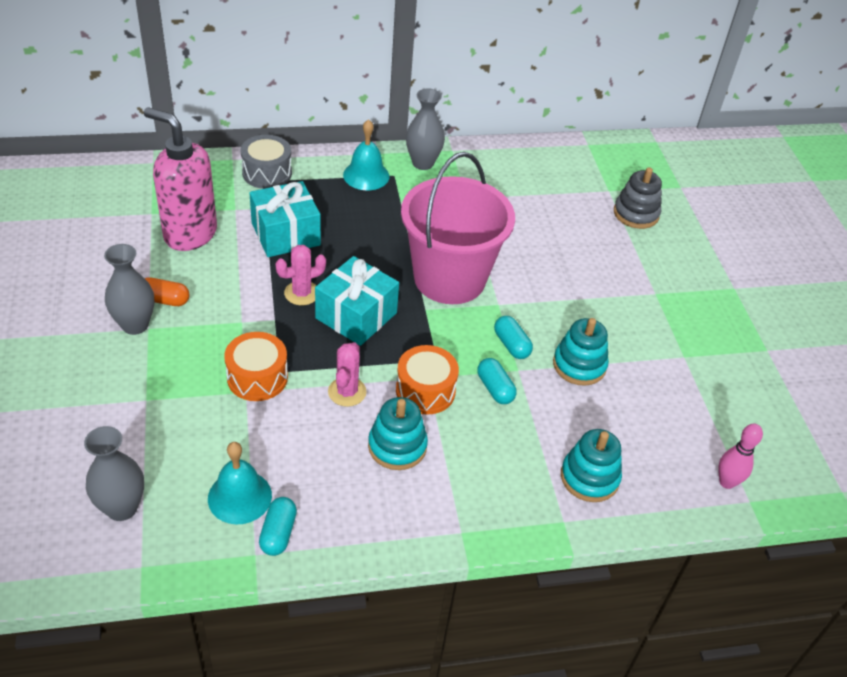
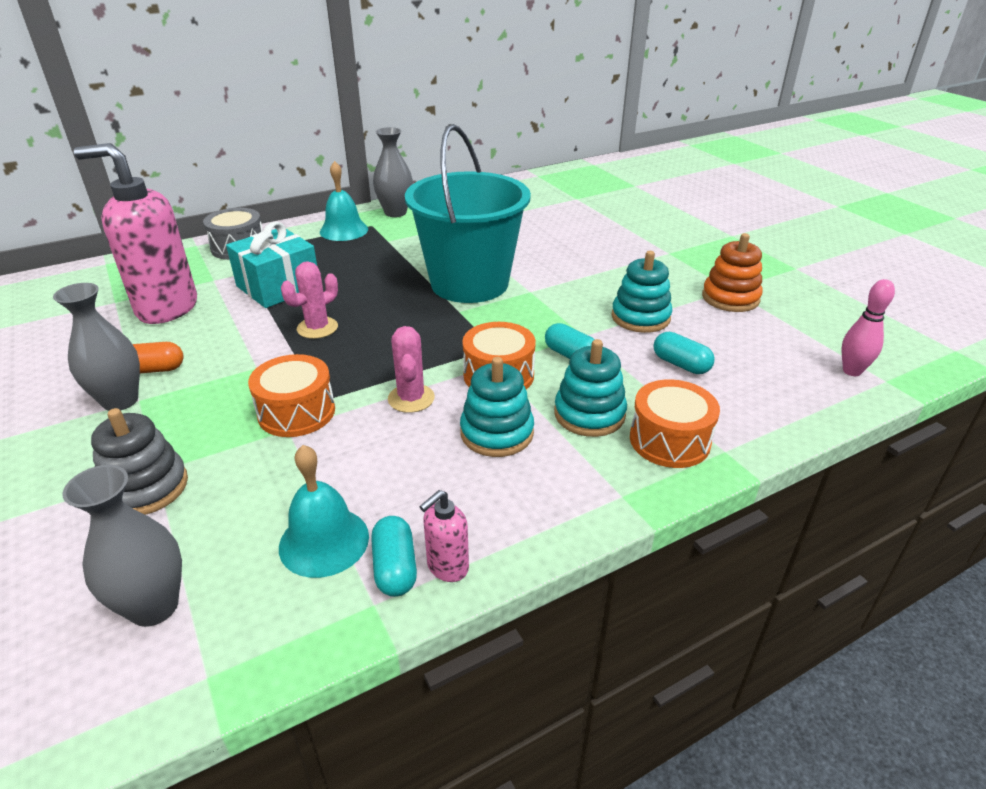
camera: 15 degrees left, 10 degrees down
(312, 545) = (447, 567): none -> pink soap dispenser
(356, 315) = (387, 332): turquoise gift -> none
(449, 278) = (469, 283): pink bucket -> turquoise bucket
(511, 345) = (564, 318): turquoise capsule -> turquoise capsule (681, 364)
(526, 497) = (669, 440): none -> orange drum
(589, 477) = (720, 404): turquoise stacking toy -> turquoise stacking toy (589, 414)
(636, 214) = (611, 207): grey stacking toy -> grey stacking toy (146, 488)
(676, 368) = (730, 298): none -> orange stacking toy

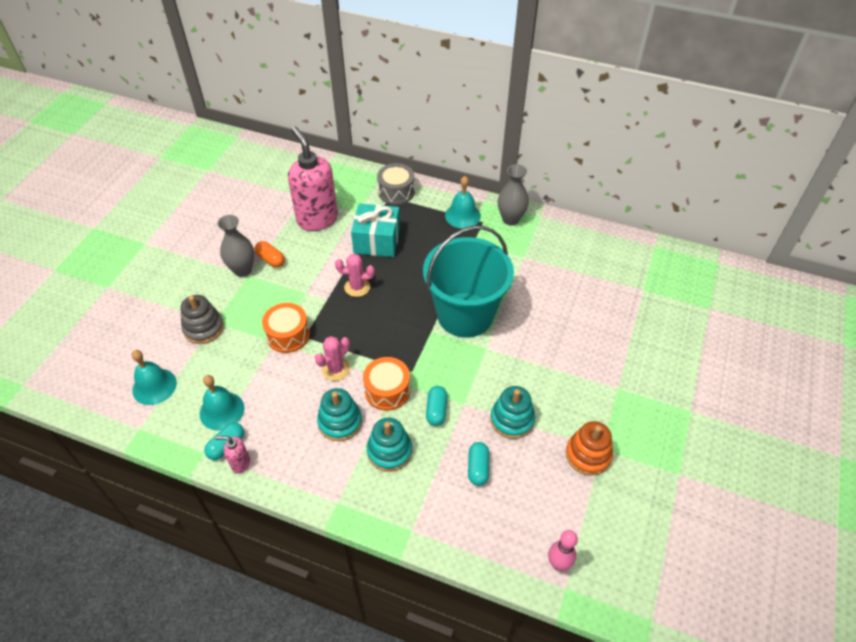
camera: 50 degrees right, 15 degrees up
(154, 606) = (154, 386): grey vase -> turquoise bell
(669, 440) = (398, 500): orange drum -> none

